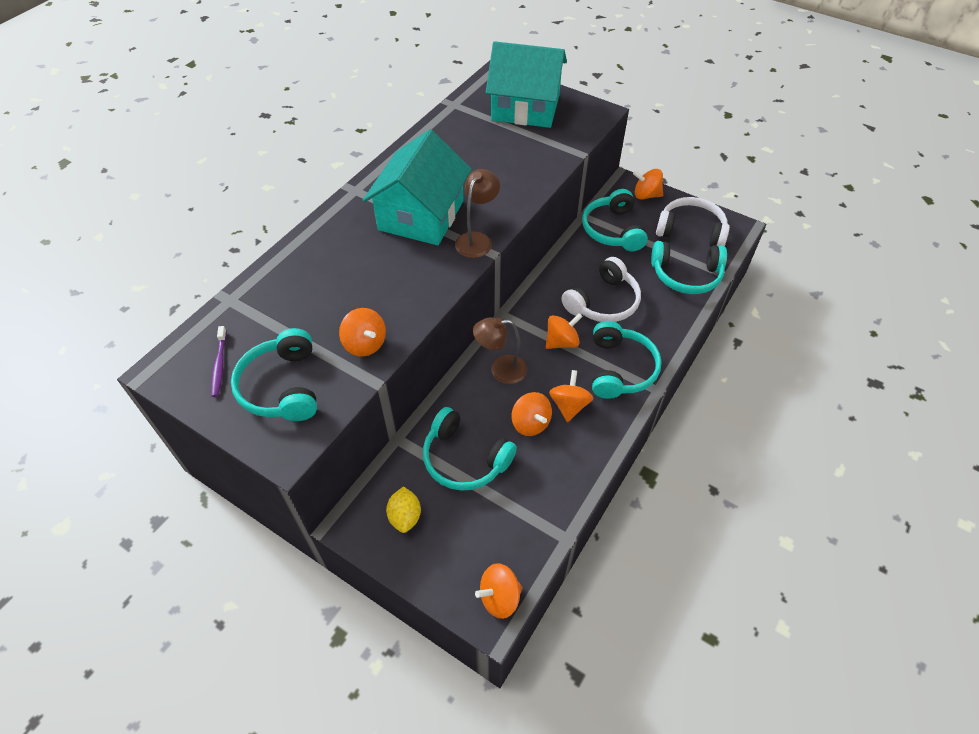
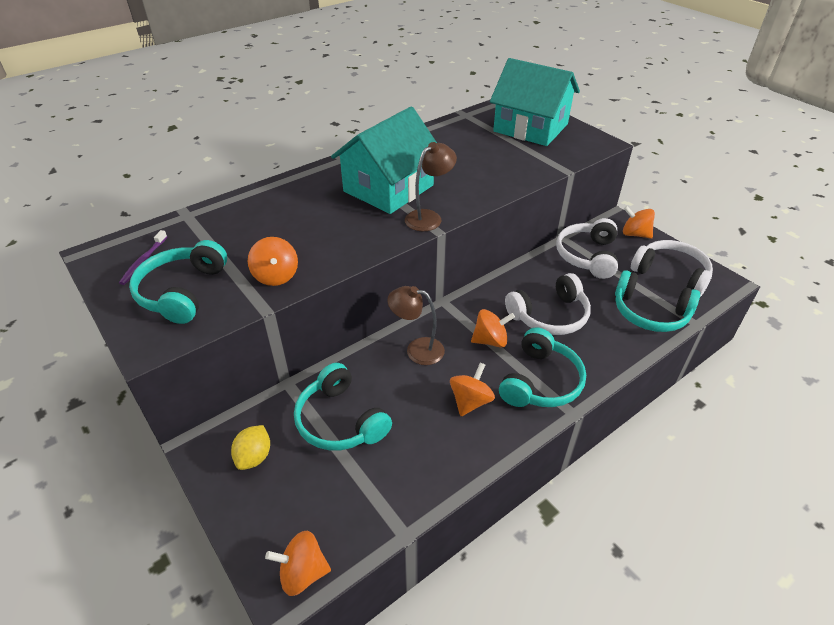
camera: 20 degrees right, 10 degrees down
(530, 423) = (422, 407): orange spinning top -> none
(613, 230) = (587, 256): turquoise headphones -> white headphones

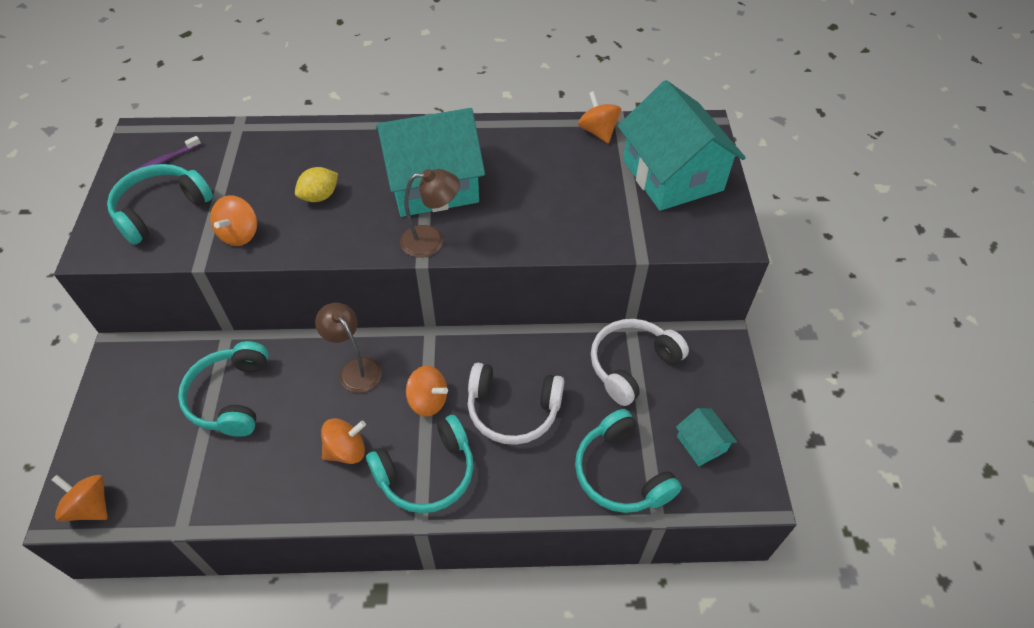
camera: 35 degrees right, 10 degrees up
(254, 457) = (145, 387): yellow lemon -> yellow lemon (319, 196)
(635, 234) = (720, 369): orange spinning top -> orange spinning top (598, 131)
(671, 274) = (701, 444): white headphones -> turquoise house

